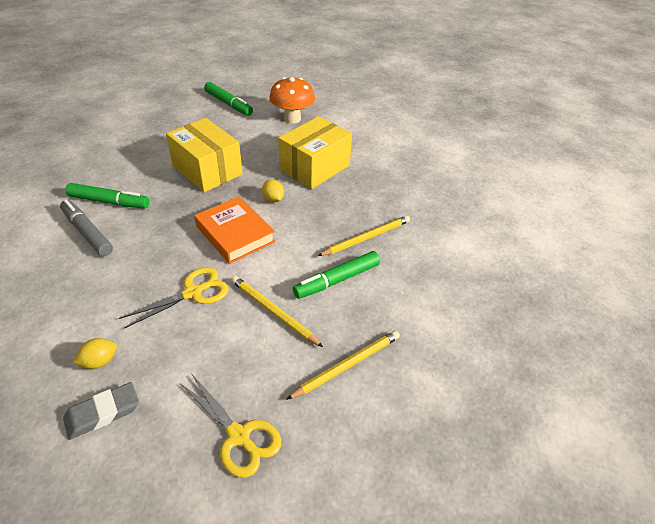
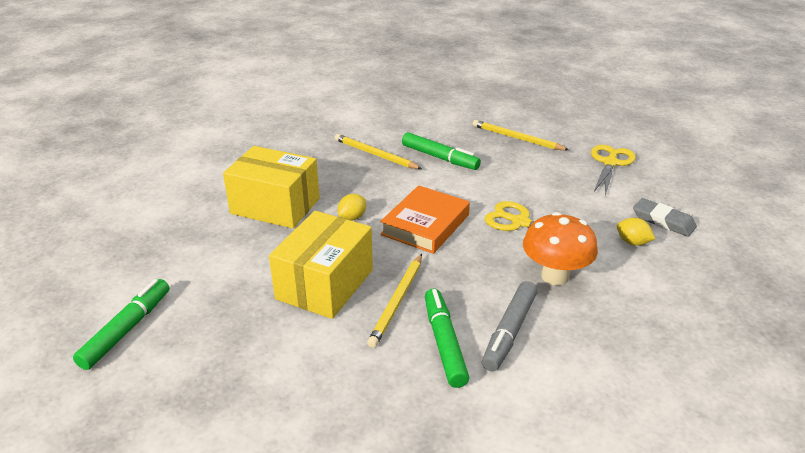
camera: 110 degrees left, 10 degrees down
(273, 312) = (500, 177): yellow pencil -> yellow pencil (397, 301)
(292, 119) = (160, 251): orange mushroom -> orange mushroom (555, 276)

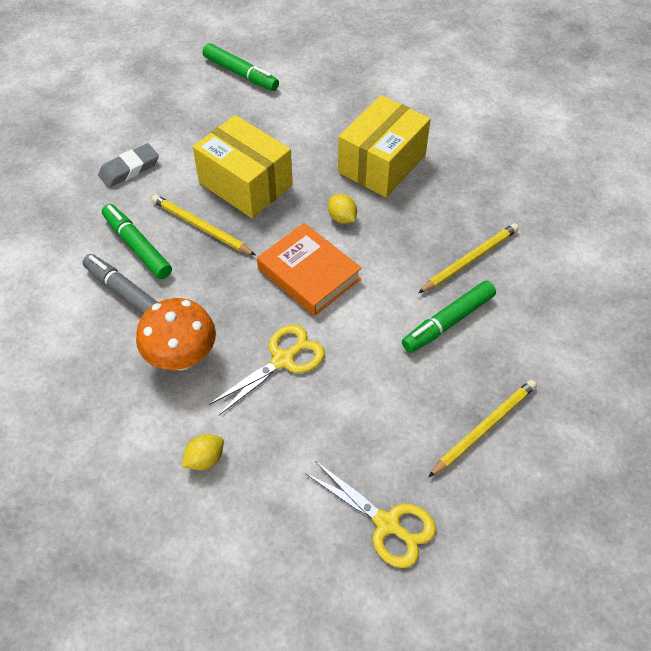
camera: 105 degrees right, 20 degrees up
(444, 343) = (137, 246): green marker -> green marker turned 135 degrees counterclockwise
(663, 221) = (231, 518): grey eraser -> grey eraser (129, 169)

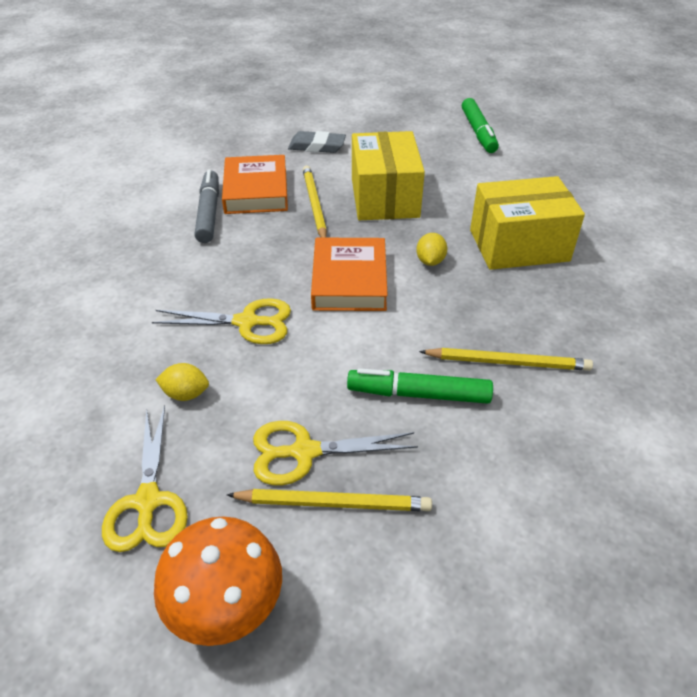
camera: 45 degrees right, 10 degrees down
(137, 246) = (256, 191): green marker -> orange book
(182, 357) = (185, 271): orange mushroom -> orange mushroom (227, 608)
(205, 459) = (103, 343): yellow lemon -> yellow lemon (186, 394)
(432, 413) = (304, 452): none -> yellow scissors

